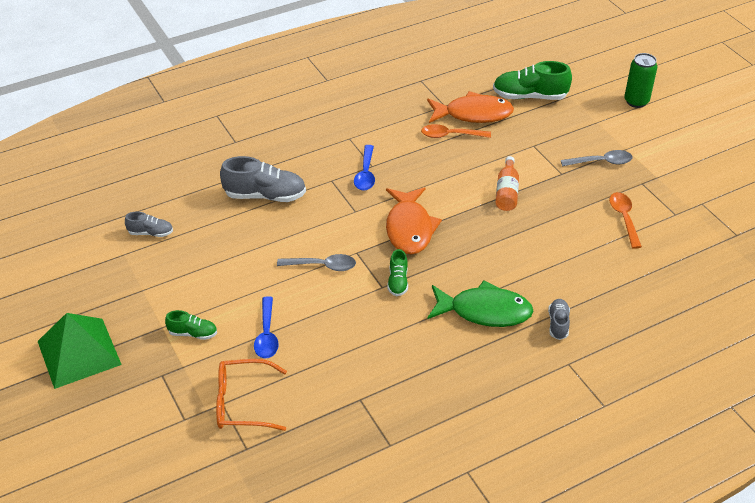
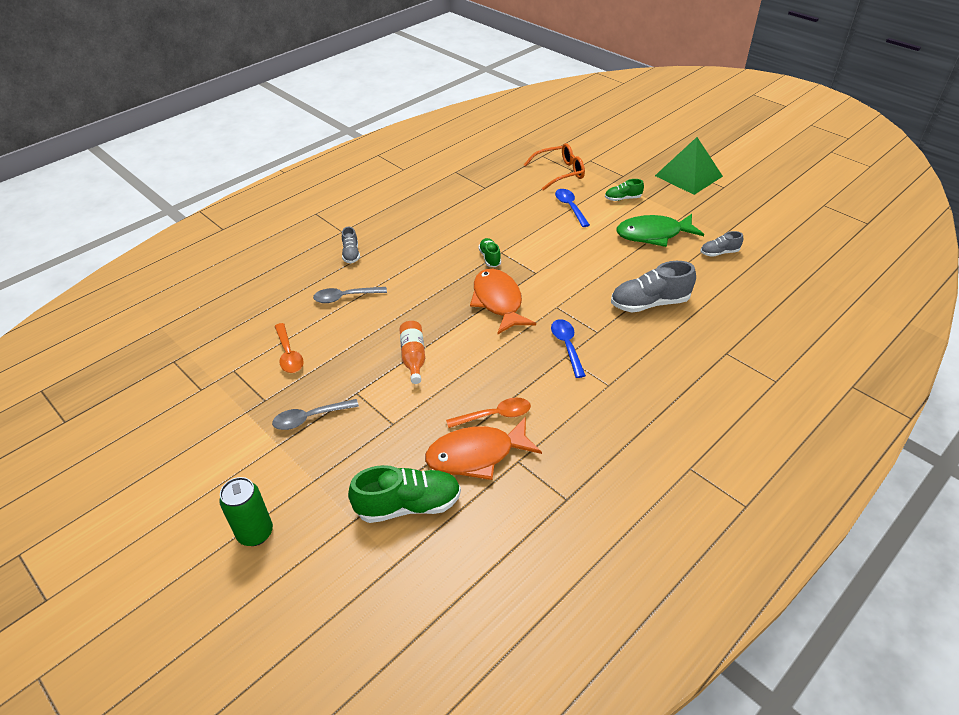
camera: 165 degrees right, 0 degrees up
(322, 266) = (558, 257): grey spoon -> grey spoon (345, 297)
(484, 311) = (412, 251): green fish -> green fish (653, 234)

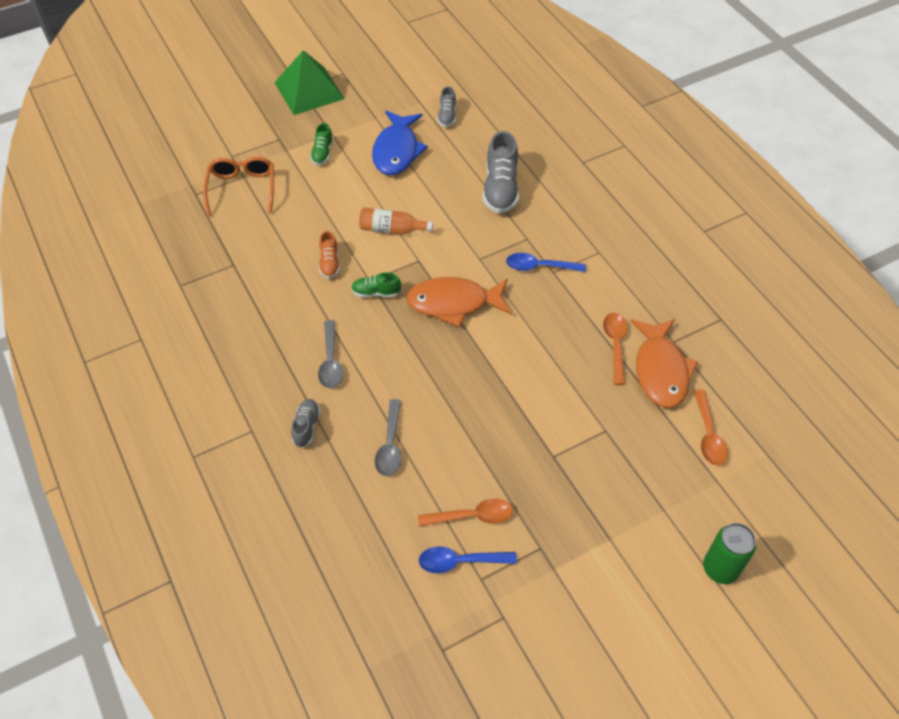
camera: 75 degrees left, 10 degrees up
(310, 418) = (579, 504): grey spoon -> grey spoon (331, 361)
(351, 254) = (306, 427): grey shoe -> grey shoe turned 90 degrees counterclockwise
(408, 505) = (708, 435): green shoe -> orange spoon
(413, 357) = (515, 395): orange bottle -> orange bottle (392, 229)
(508, 229) = (329, 263): none -> orange shoe
(570, 207) = (316, 200): blue spoon -> blue spoon (460, 561)
(653, 234) = (397, 151): green fish -> blue fish

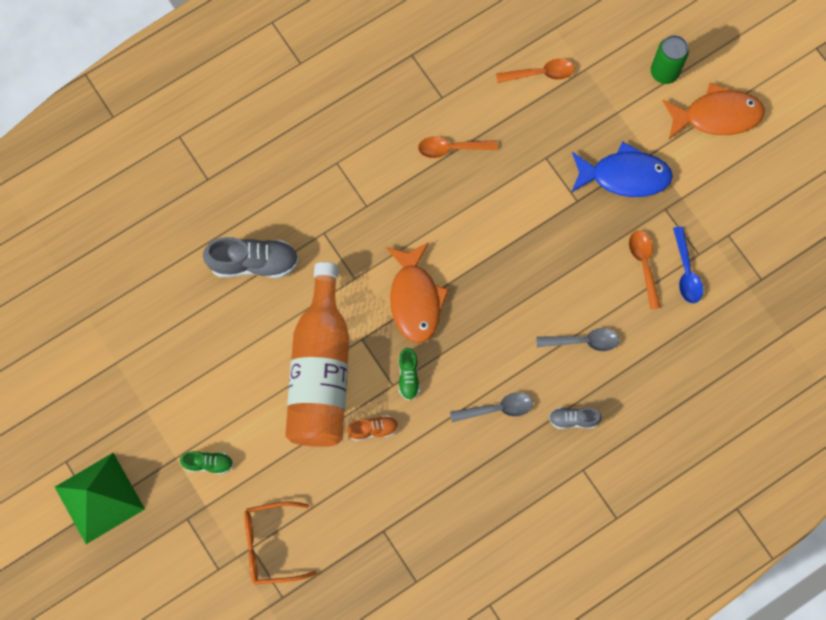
camera: 95 degrees left, 20 degrees up
(392, 229) = (321, 371): orange bottle -> orange bottle, size x2.33
(397, 151) = (200, 380): blue fish -> blue fish (624, 176)
(447, 116) = (139, 329): grey shoe -> none
(539, 267) = (361, 219): blue spoon -> none
(660, 370) = (476, 110): orange fish -> orange fish (717, 116)

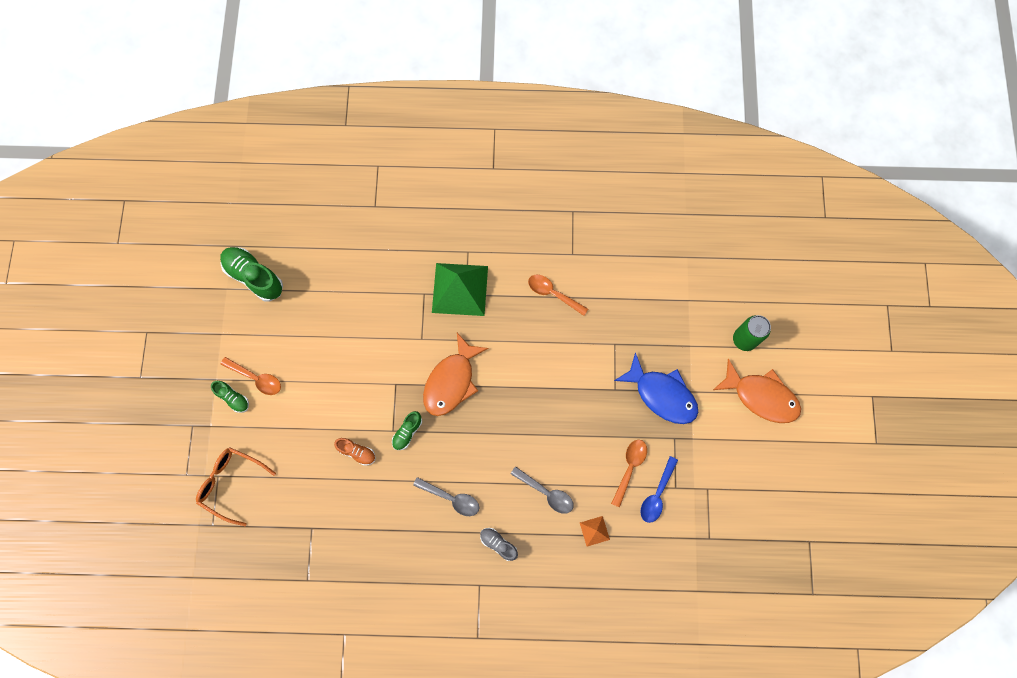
camera: 35 degrees right, 0 degrees up
(99, 498) = (148, 371): green pyramid -> green pyramid (460, 289)
(136, 331) = (254, 277): none -> green shoe
(254, 263) = (363, 283): grey shoe -> none
(321, 371) = (352, 387): orange bottle -> none
(540, 73) = (653, 282): orange spoon -> orange spoon (256, 378)
(653, 345) = (594, 531): none -> orange pyramid

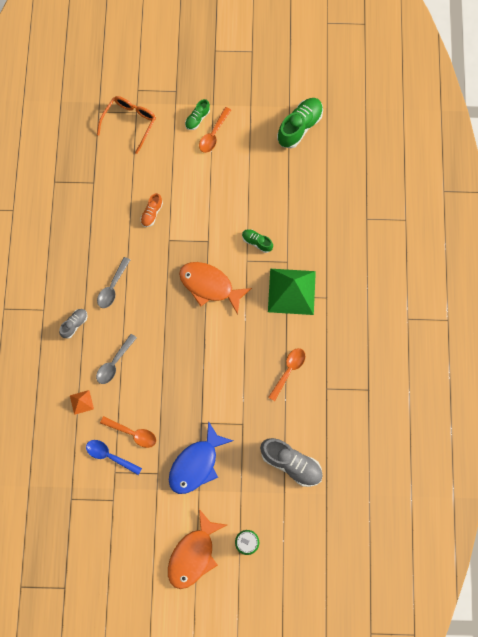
camera: 90 degrees right, 0 degrees up
(407, 432) = (167, 251): green shoe -> green shoe (257, 242)
(656, 292) = (291, 463): none -> grey shoe

